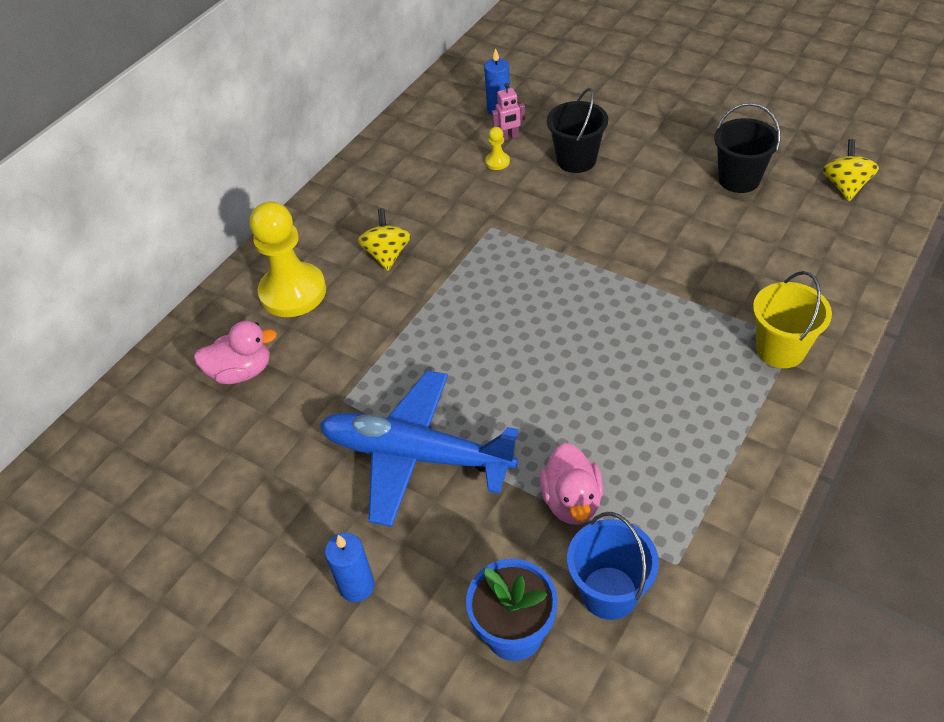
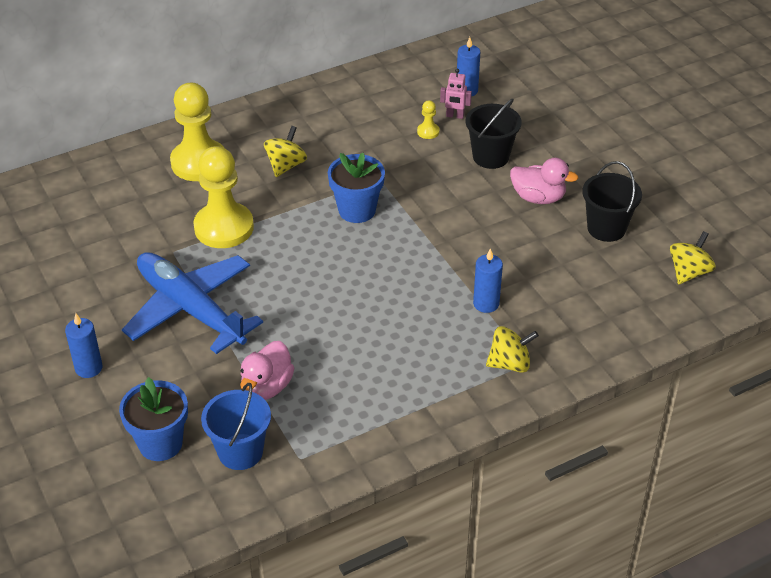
camera: 25 degrees right, 5 degrees down
(241, 371) = (123, 201): pink duck -> pink duck (538, 197)
(377, 348) = (224, 227): none -> yellow pawn
(497, 267) = (357, 210): none -> blue flower pot
(703, 301) = (486, 304): none -> blue candle
(780, 349) = (510, 363): yellow bucket -> yellow spinning top

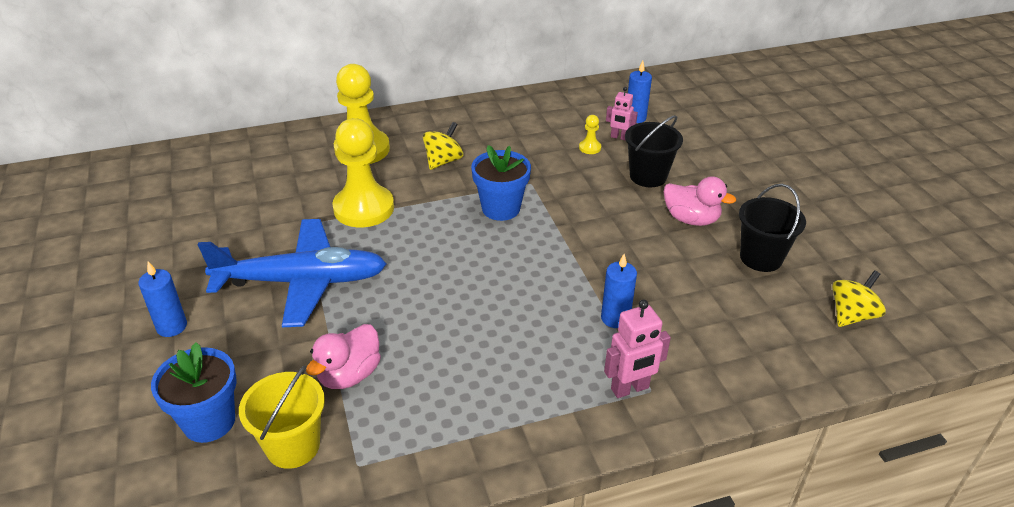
camera: 10 degrees right, 5 degrees down
(191, 309) = (301, 282): blue plane -> blue plane turned 120 degrees clockwise
(240, 452) = (293, 446): blue bucket -> yellow bucket
(510, 363) = (630, 389): yellow spinning top -> pink robot

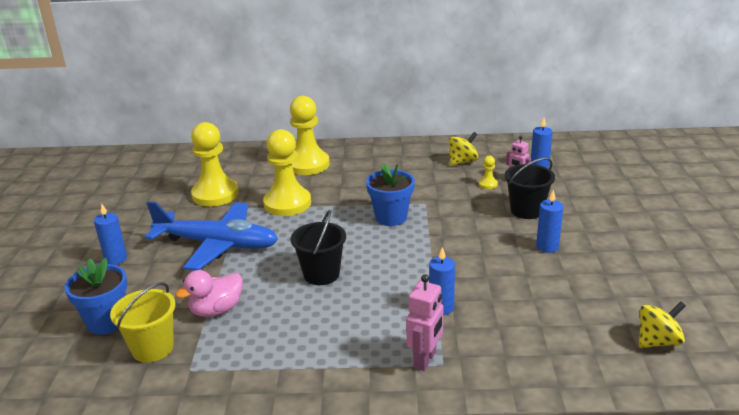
camera: 20 degrees right, 10 degrees down
(261, 209) = (215, 194): none -> yellow pawn
(443, 161) = (364, 179): yellow spinning top -> yellow spinning top (462, 162)
(630, 389) = (425, 360): pink robot -> pink robot turned 60 degrees counterclockwise
(691, 219) = (547, 246): pink duck -> blue candle
(761, 258) = (595, 284): black bucket -> black bucket (321, 274)

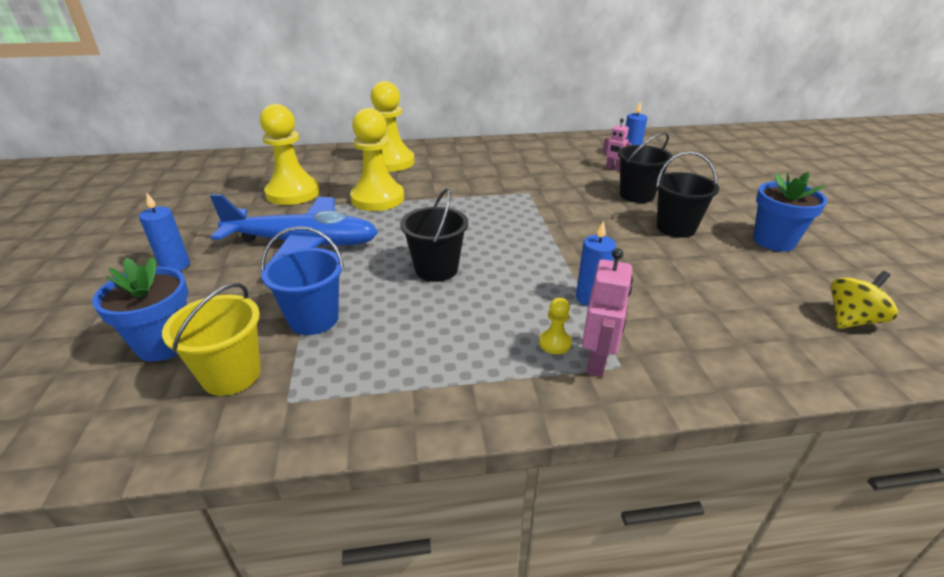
camera: 10 degrees left, 5 degrees up
(216, 310) = (313, 319): pink duck -> blue bucket
(391, 217) = (497, 207): blue flower pot -> blue flower pot (773, 241)
(462, 162) = (551, 155): yellow spinning top -> none
(488, 184) = (586, 173): yellow pawn -> yellow pawn (555, 343)
(547, 246) = (675, 228): blue candle -> black bucket

